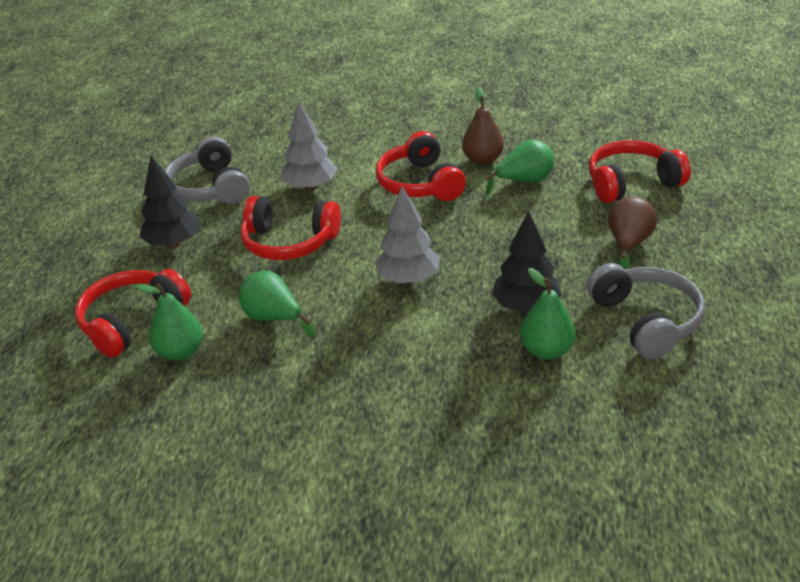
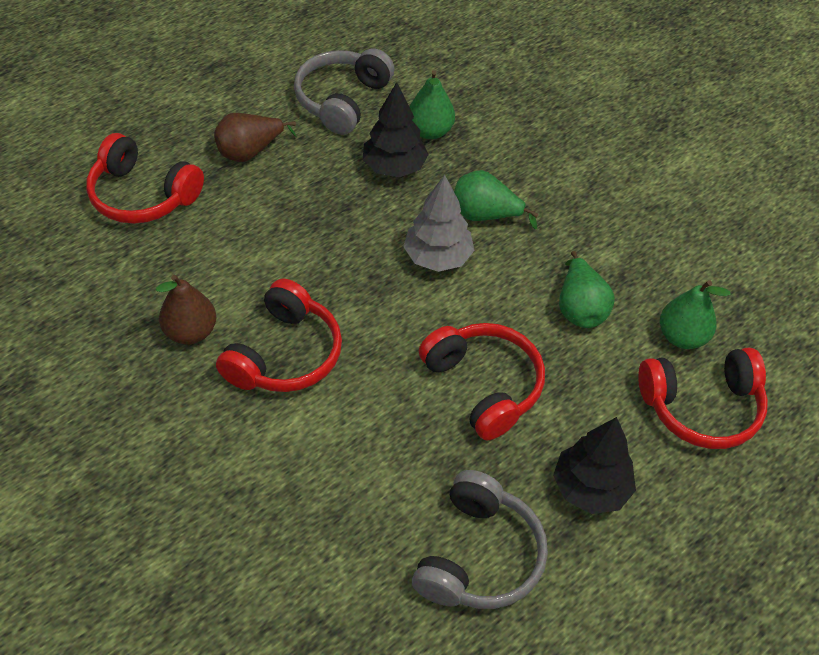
camera: 140 degrees left, 15 degrees up
(311, 186) = (380, 451): grey tree -> none
(524, 181) = (206, 272): green pear -> green pear (485, 215)

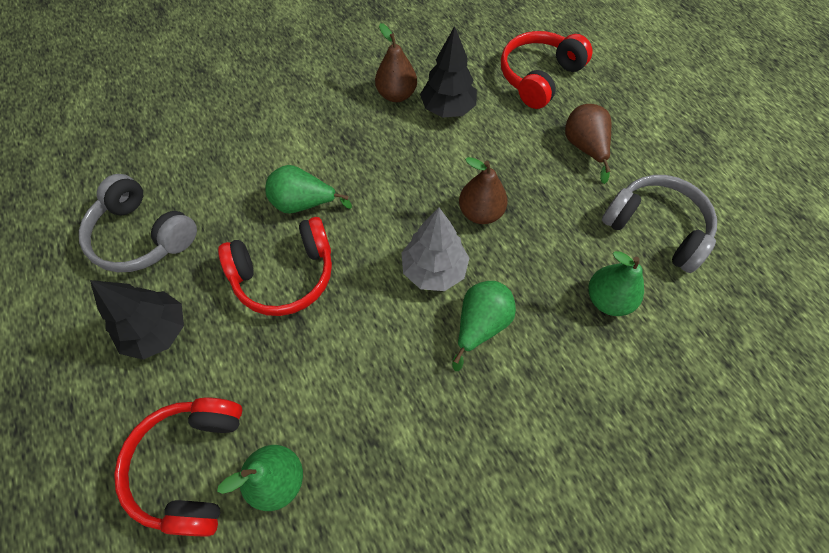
camera: 105 degrees right, 10 degrees up
(284, 354) = (360, 145): red headphones -> none
(357, 229) = (480, 212): none -> brown pear
(394, 167) = (556, 256): black tree -> black tree (447, 109)
(580, 308) = (343, 383): green pear -> green pear (304, 203)

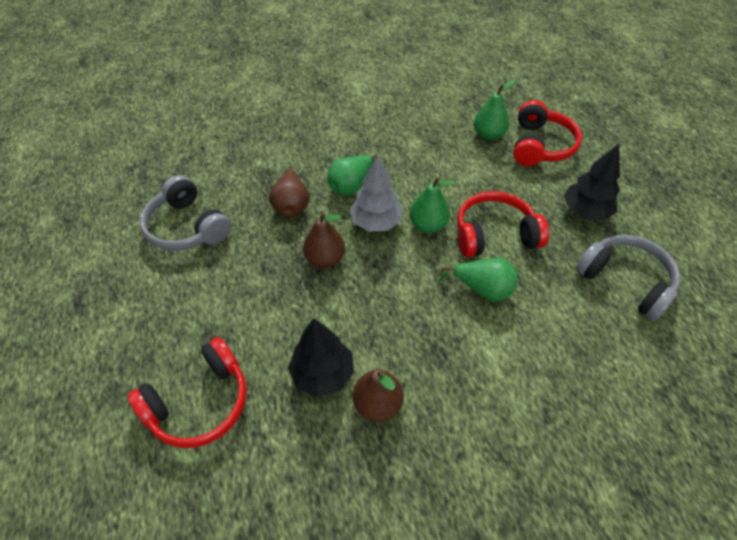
camera: 170 degrees left, 10 degrees down
(584, 148) = (201, 304): brown pear -> brown pear (291, 205)
(607, 299) = (255, 188): green pear -> green pear (428, 225)

